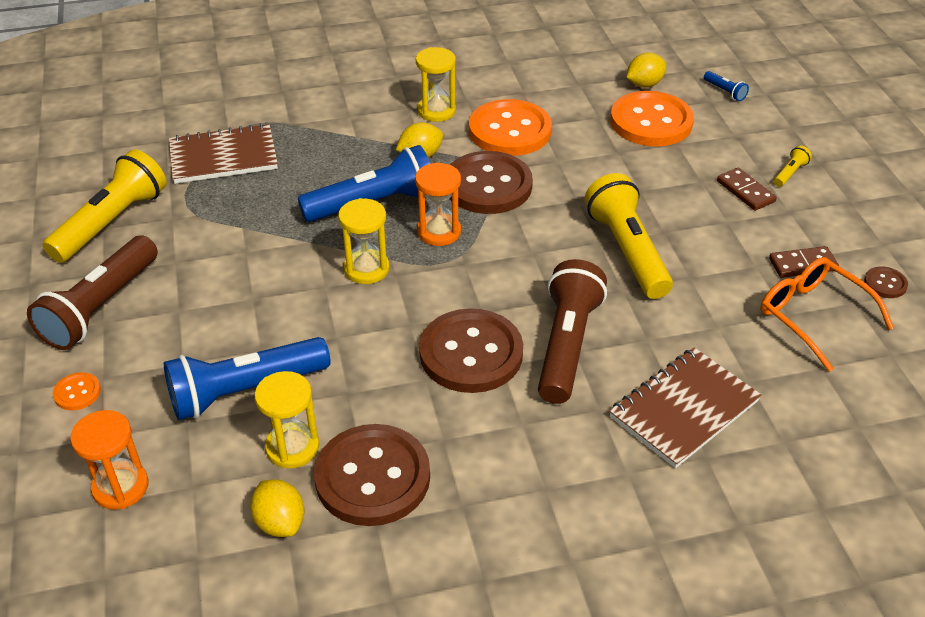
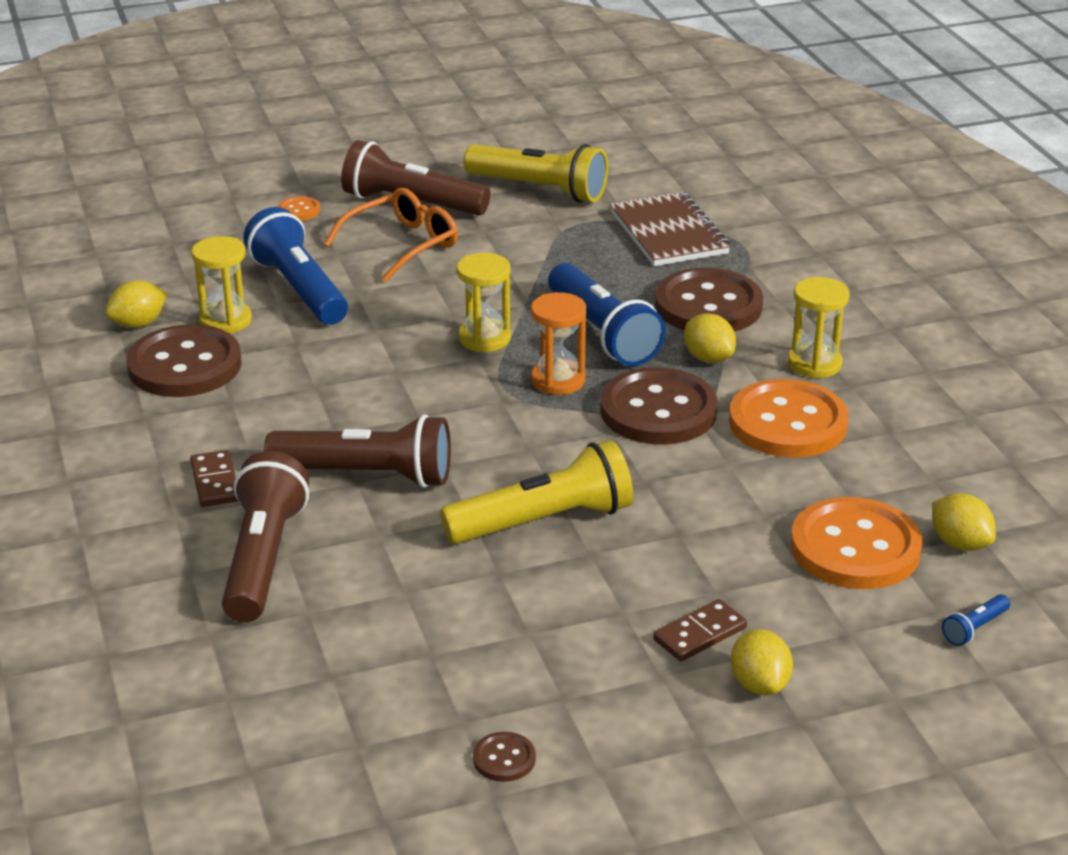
camera: 85 degrees right, 10 degrees down
(120, 487) = (187, 246): orange hourglass -> none
(471, 353) = (352, 412): brown button -> brown button (708, 305)
(684, 409) = (263, 559): brown notebook -> brown flashlight
(790, 173) = (759, 684): yellow flashlight -> yellow lemon
(802, 264) = (537, 678): brown domino -> brown domino (215, 482)
(812, 315) = (430, 677): orange glasses -> orange glasses (403, 244)

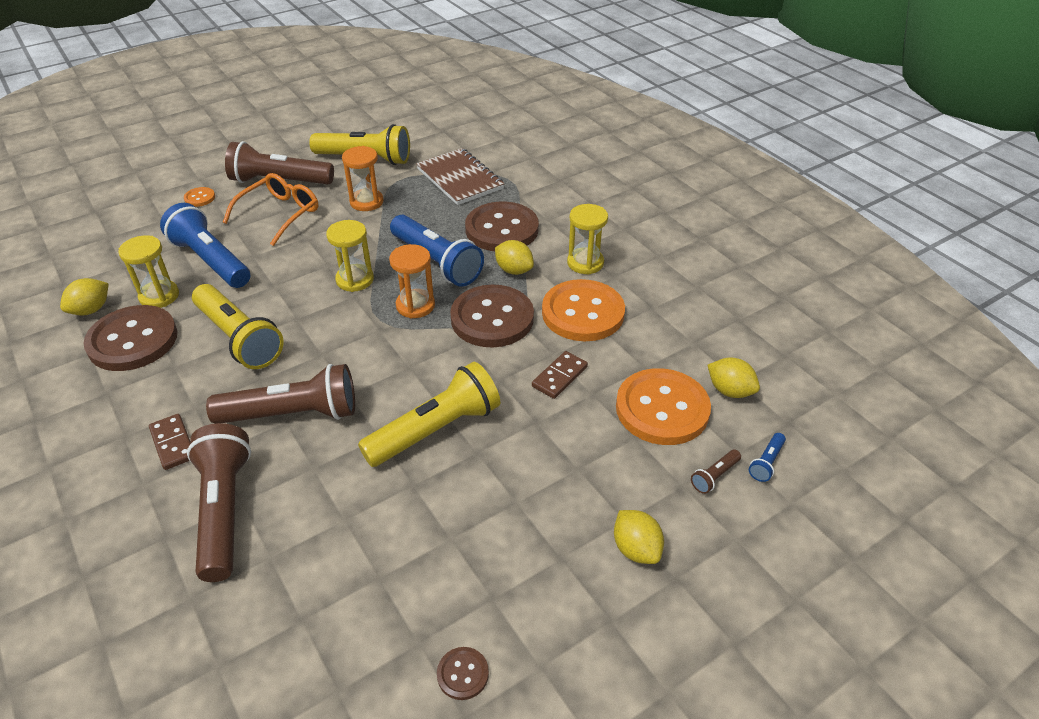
camera: 15 degrees left, 10 degrees up
(318, 383) = (239, 338): none -> yellow flashlight
(526, 245) = (366, 202): none -> orange hourglass
(700, 634) = (578, 511): brown domino -> brown domino (559, 377)
(896, 631) = (714, 476): none -> brown flashlight

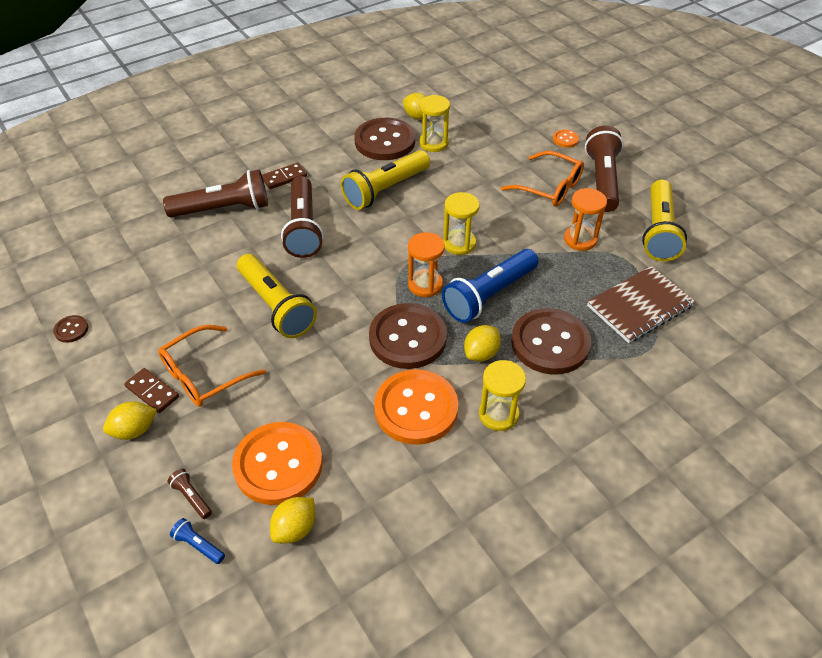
camera: 90 degrees right, 5 degrees up
(211, 261) = (478, 160): blue flashlight -> none
(547, 490) = (203, 375): none -> orange glasses
(559, 377) = (327, 387): brown domino -> brown domino (152, 392)

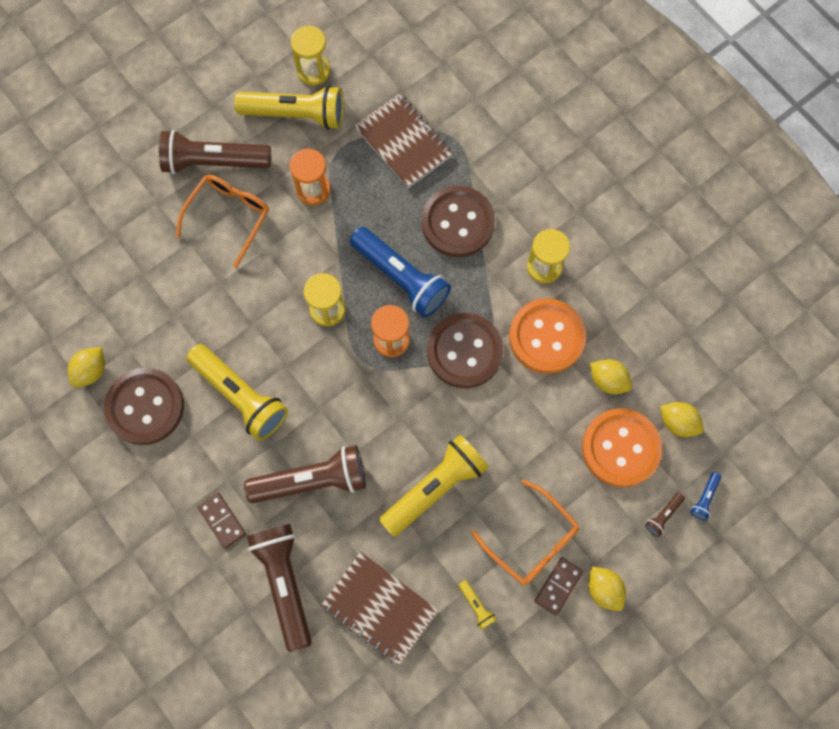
camera: 95 degrees left, 25 degrees up
(71, 330) = (489, 701): brown button -> none
(158, 327) = (476, 606): none -> yellow flashlight
(182, 263) = (379, 607): none -> brown notebook
(433, 143) = (148, 347): yellow hourglass -> yellow hourglass (313, 71)
(481, 353) = (477, 283): yellow lemon -> yellow lemon (608, 380)
(565, 139) = (138, 197): orange button -> none

